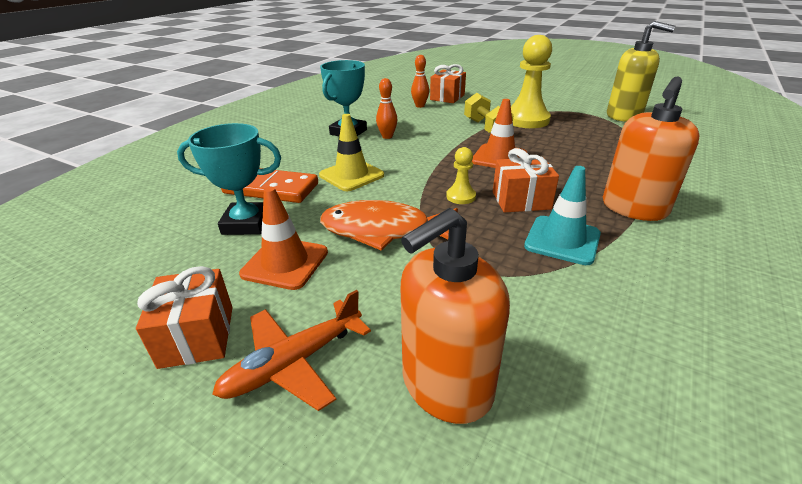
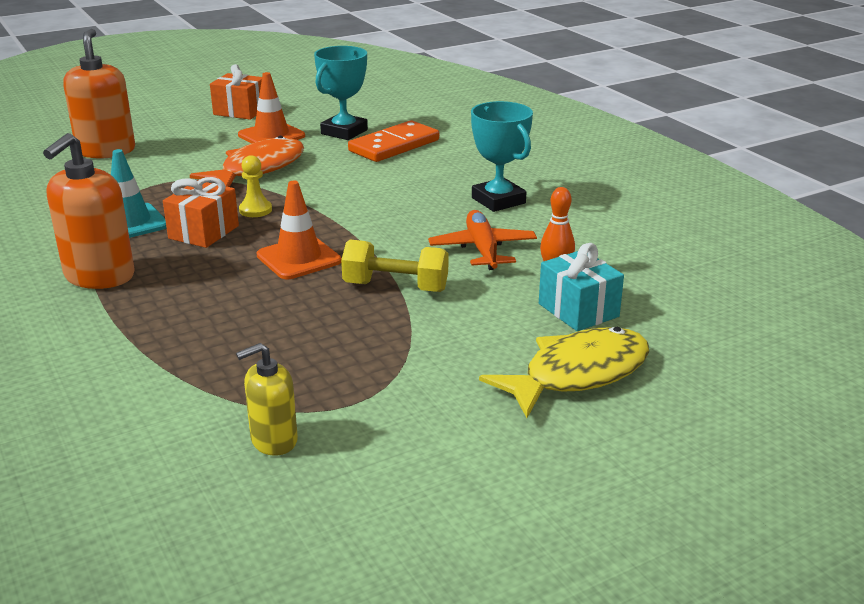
camera: 120 degrees right, 5 degrees down
(294, 363) = (182, 126): orange plane -> orange plane (482, 249)
(351, 175) = (373, 178): yellow traffic cone -> none
(387, 136) = (453, 217): orange bowling pin -> none
(447, 97) = (578, 310): orange gift -> turquoise gift
(493, 90) = (577, 374): none -> yellow fish
(526, 120) = (383, 332): yellow pawn -> none
(624, 116) = (273, 440): yellow soap dispenser -> yellow soap dispenser, size x0.59
(634, 208) = (99, 276): orange soap dispenser -> orange soap dispenser turned 135 degrees counterclockwise

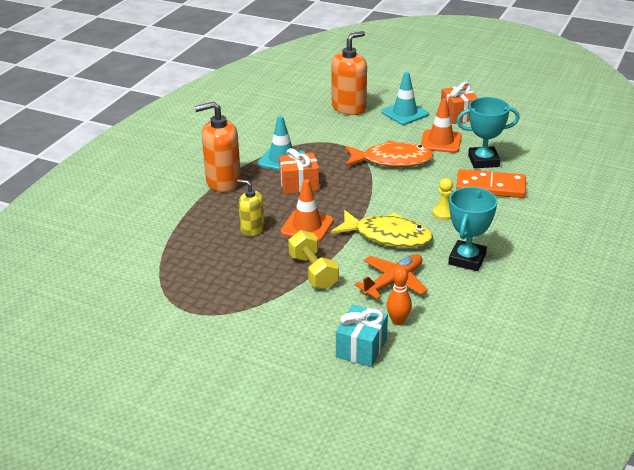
camera: 55 degrees right, 5 degrees up
(182, 131) = (404, 113): none -> turquoise traffic cone
(255, 210) = (342, 186): yellow pawn -> yellow pawn (443, 213)
(273, 440) = (139, 303): yellow soap dispenser -> yellow soap dispenser (252, 229)
(577, 374) = (289, 375): yellow fish -> yellow fish (387, 236)

